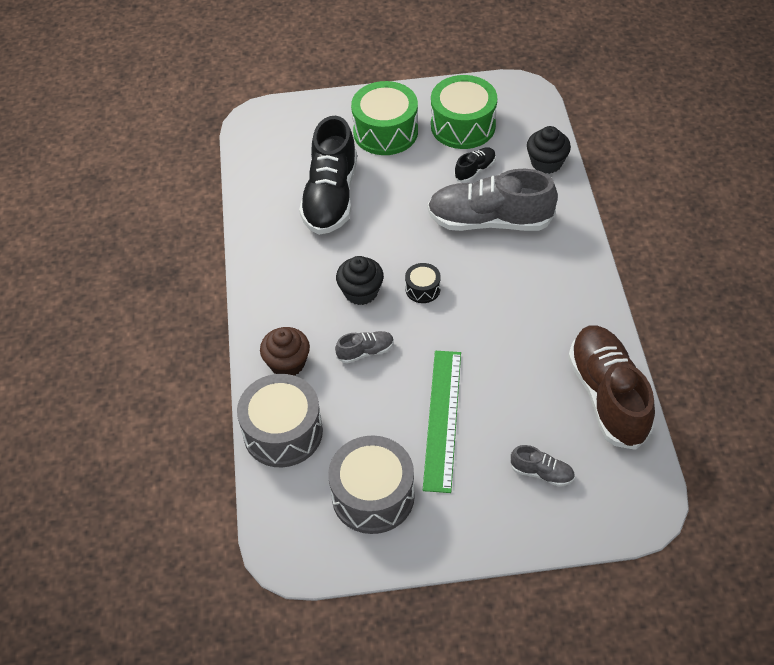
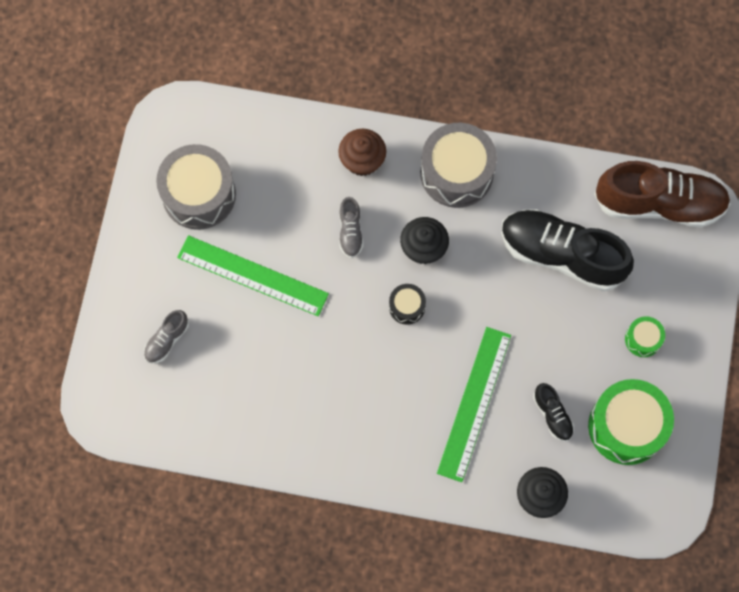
camera: 105 degrees right, 20 degrees up
(283, 432) = (289, 139): grey drum -> grey drum (456, 173)
(385, 132) = (643, 339): green drum -> green drum, size x0.48
(489, 221) = (474, 403): grey shoe -> green ruler
(608, 396) = (222, 431): brown shoe -> brown shoe (659, 203)

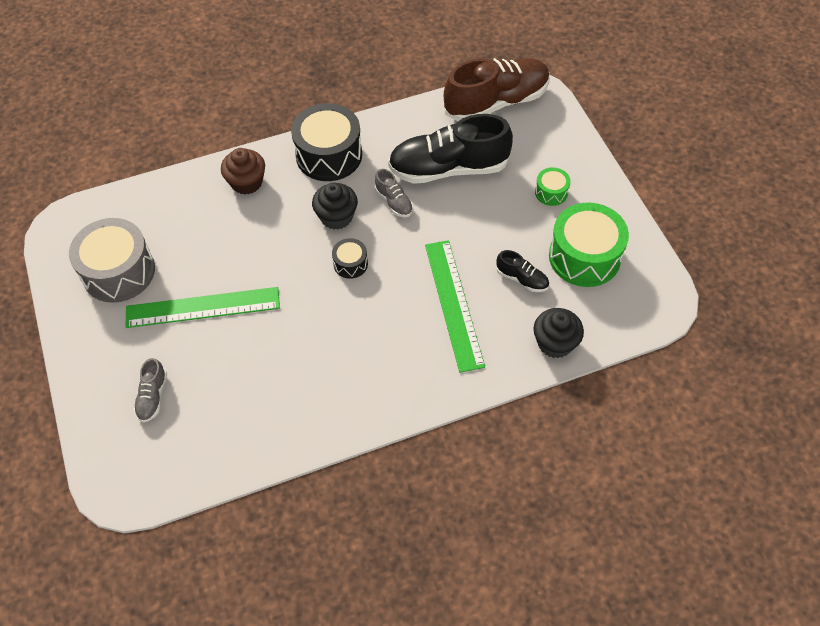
camera: 30 degrees left, 15 degrees down
(350, 231) = (268, 235): grey shoe -> grey shoe (394, 202)
(456, 173) = (329, 155): grey drum -> black drum

